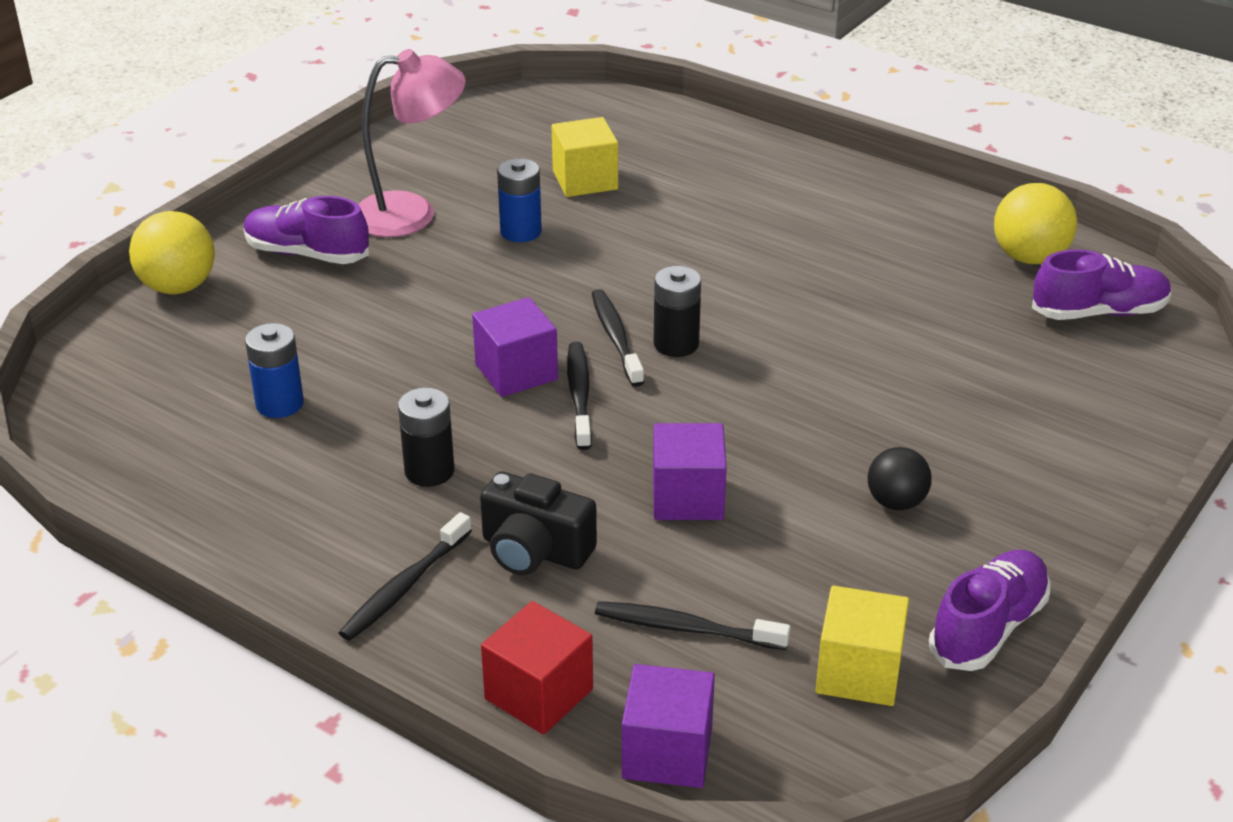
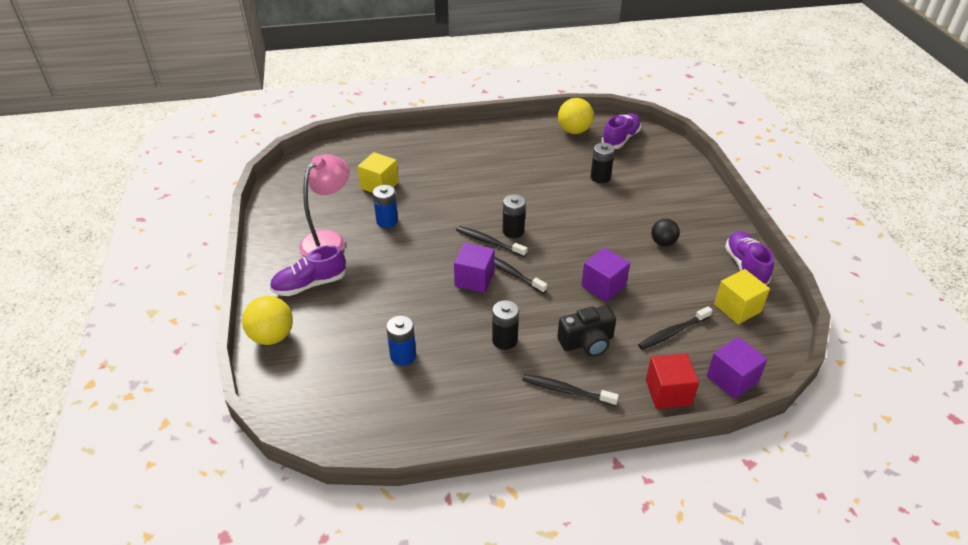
camera: 45 degrees left, 5 degrees up
(405, 587) = (566, 391): black toothbrush -> black toothbrush turned 120 degrees clockwise
(954, 349) = (600, 177): none -> black battery

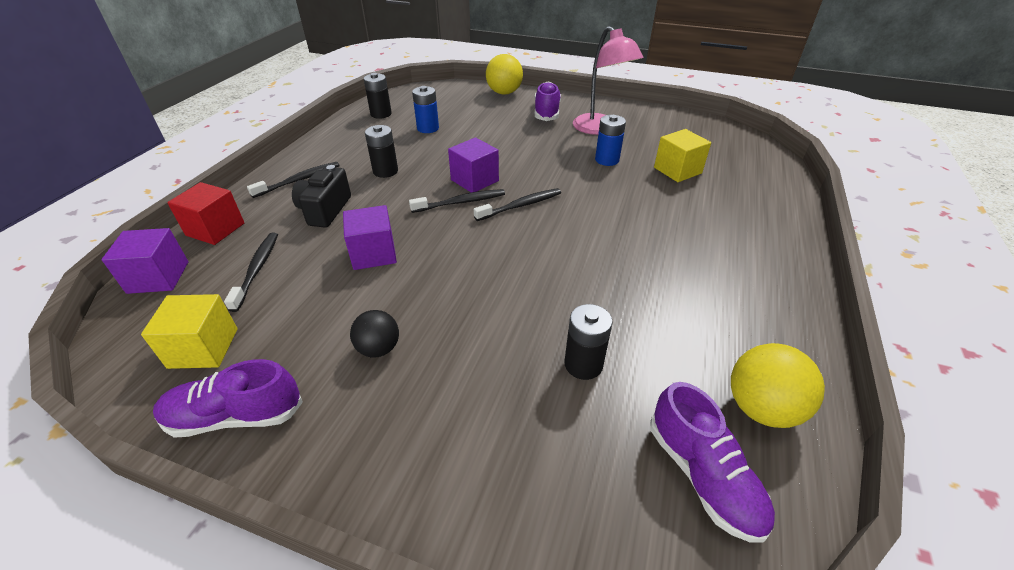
camera: 120 degrees right, 0 degrees up
(513, 231) = (524, 227): black battery -> black battery (381, 114)
(745, 266) = (235, 416): purple shoe -> purple shoe turned 150 degrees clockwise

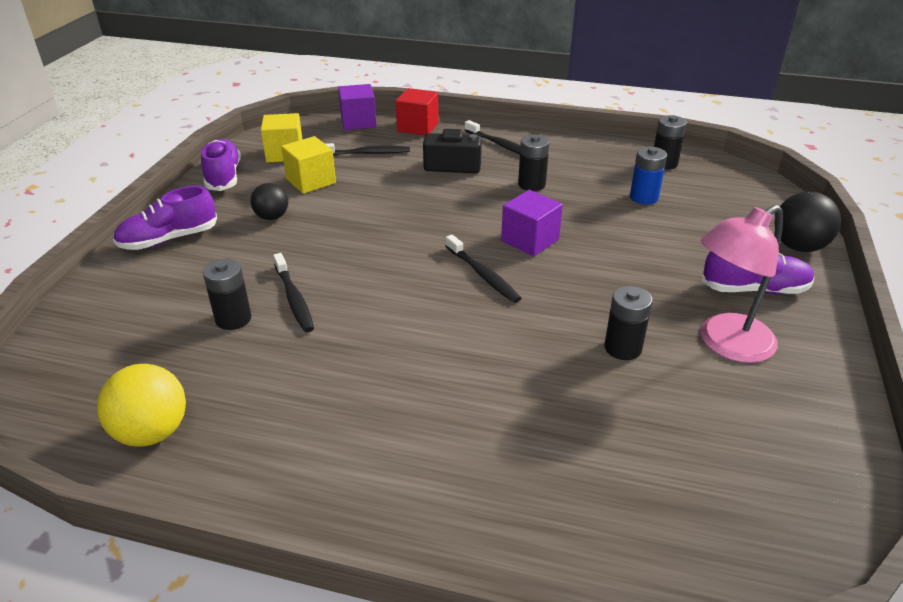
camera: 85 degrees right, 5 degrees down
(373, 253) = (389, 198): purple cube -> none
(460, 202) = (481, 235): black toothbrush -> black toothbrush (294, 298)
(504, 93) = (798, 247): yellow ball -> black ball
(607, 160) = (623, 348): blue battery -> black battery
(677, 170) = (619, 425): yellow cube -> yellow cube (311, 181)
(703, 475) = (101, 381): purple shoe -> purple shoe (169, 239)

